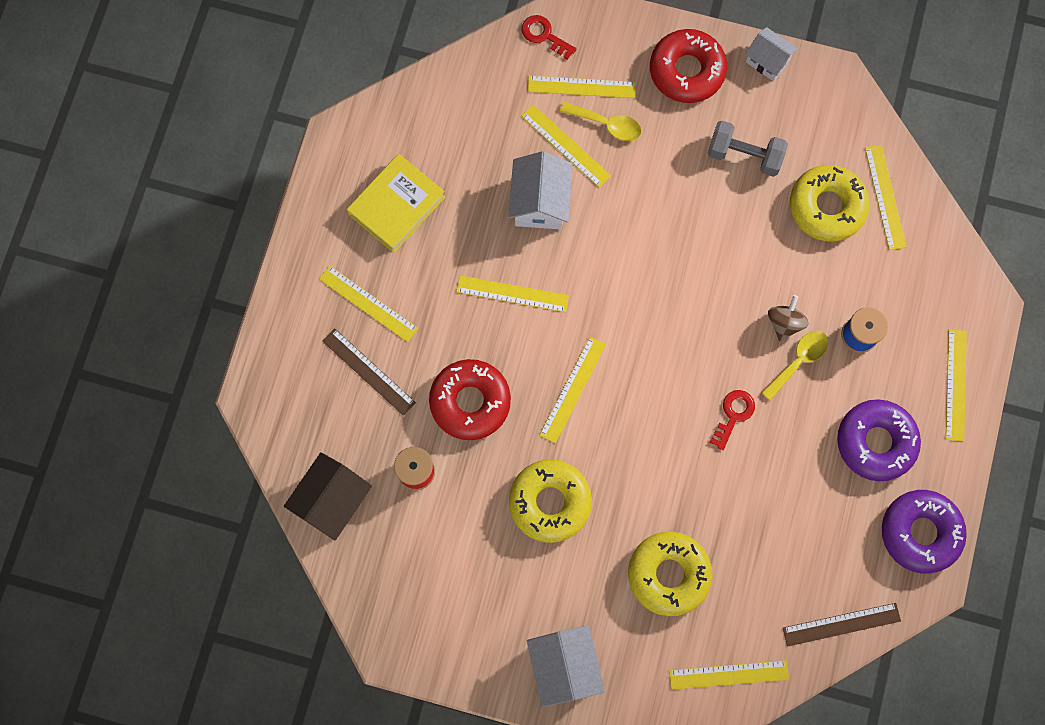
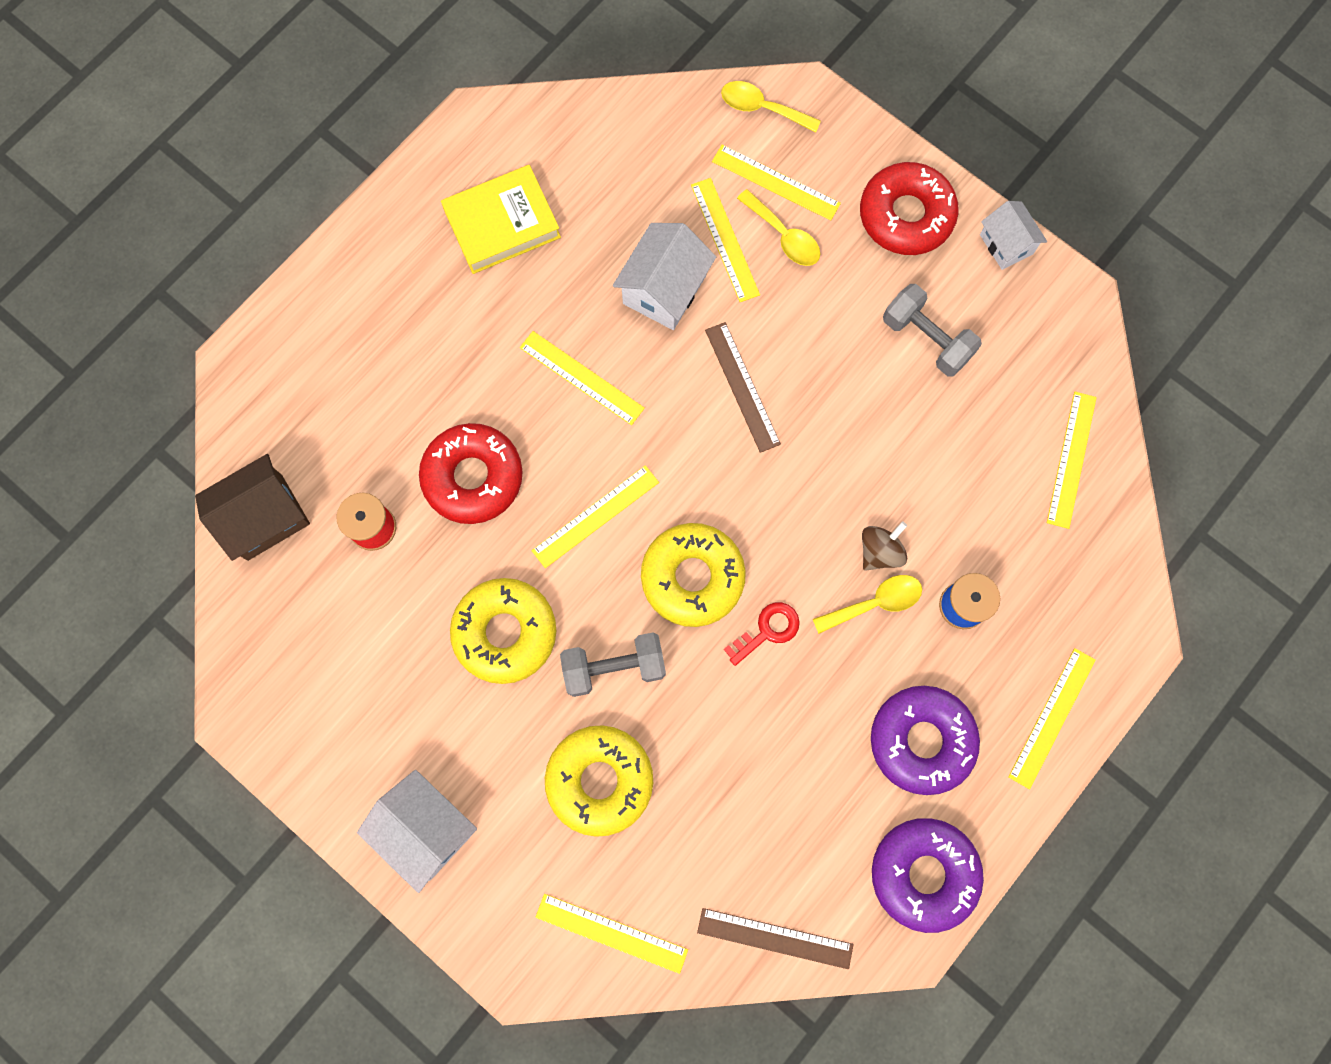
camera: 25 degrees right, 0 degrees up
(368, 304) = (415, 317): yellow ruler -> none
(368, 371) = (377, 392): brown ruler -> brown ruler (742, 387)
(544, 35) = (762, 108): red key -> yellow spoon
(564, 666) = (426, 829): white house -> white house turned 60 degrees counterclockwise
(639, 491) = (614, 667): none -> grey dumbbell
(827, 207) = (995, 440): yellow donut -> yellow donut (692, 577)

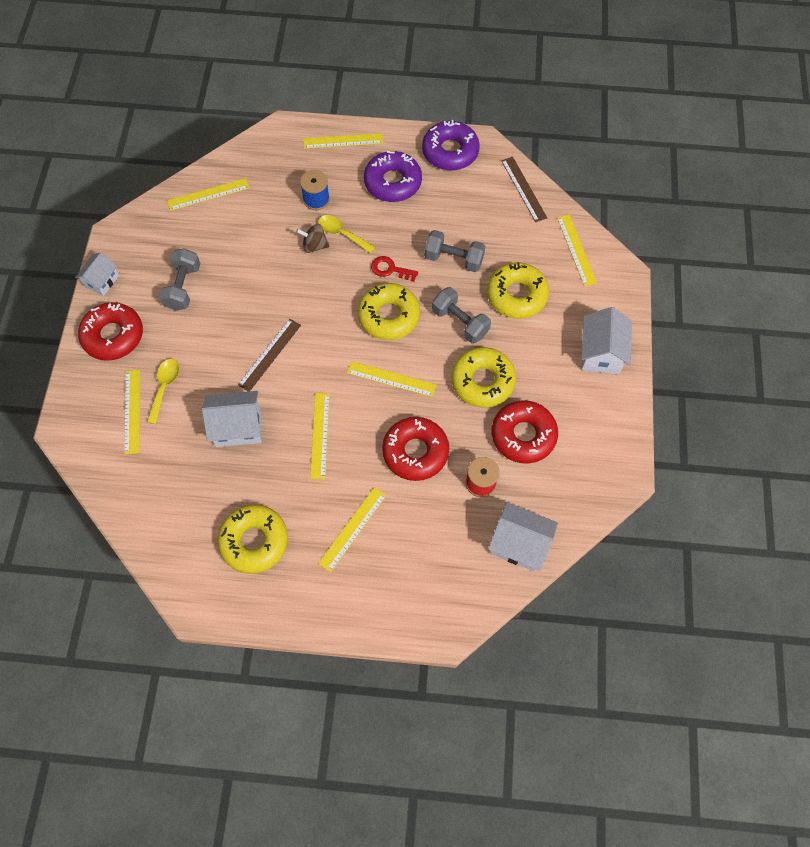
camera: 125 degrees left, 10 degrees down
(265, 517) = (519, 544): brown house -> white house
(392, 628) = (523, 435): none -> red donut
(502, 224) = (254, 541): yellow book -> yellow donut
(722, 734) = (453, 259): none -> grey dumbbell
(725, 239) = (186, 415): yellow ruler -> yellow ruler (352, 528)
(762, 108) = (86, 447): yellow spoon -> none

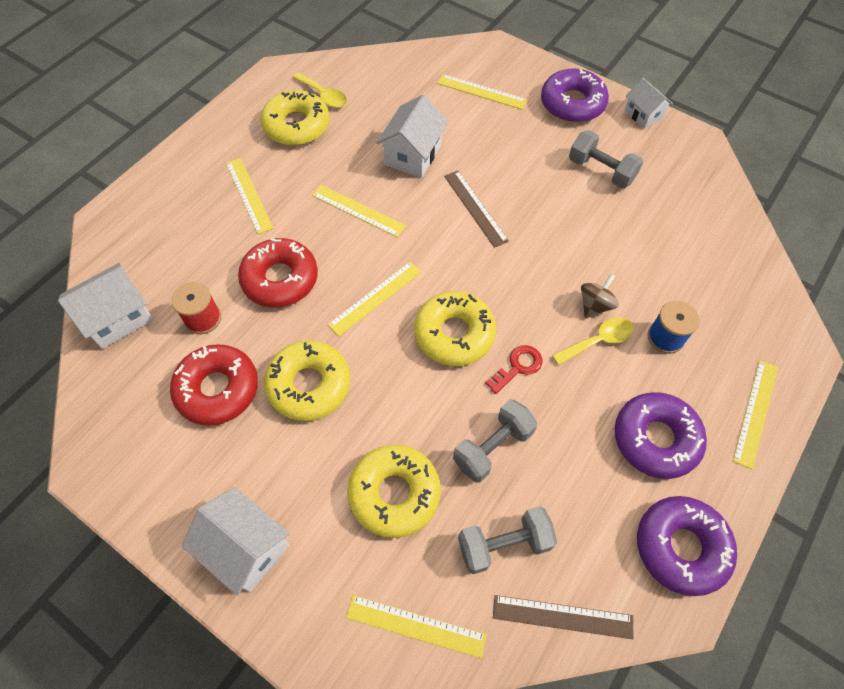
camera: 120 degrees right, 5 degrees down
(113, 336) = (572, 103): red donut -> purple donut
(165, 387) = (492, 120): yellow spoon -> yellow spoon (324, 95)
(208, 194) = (721, 235): yellow ruler -> none
(460, 322) = (399, 404): grey dumbbell -> grey dumbbell (504, 544)

